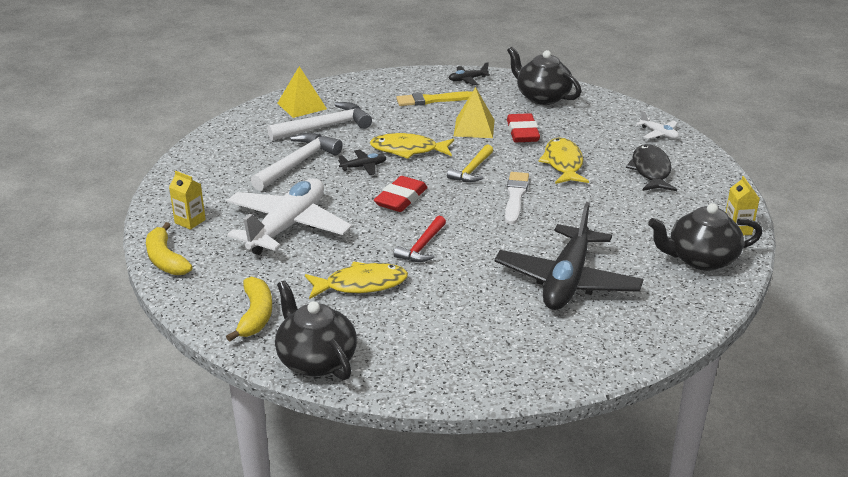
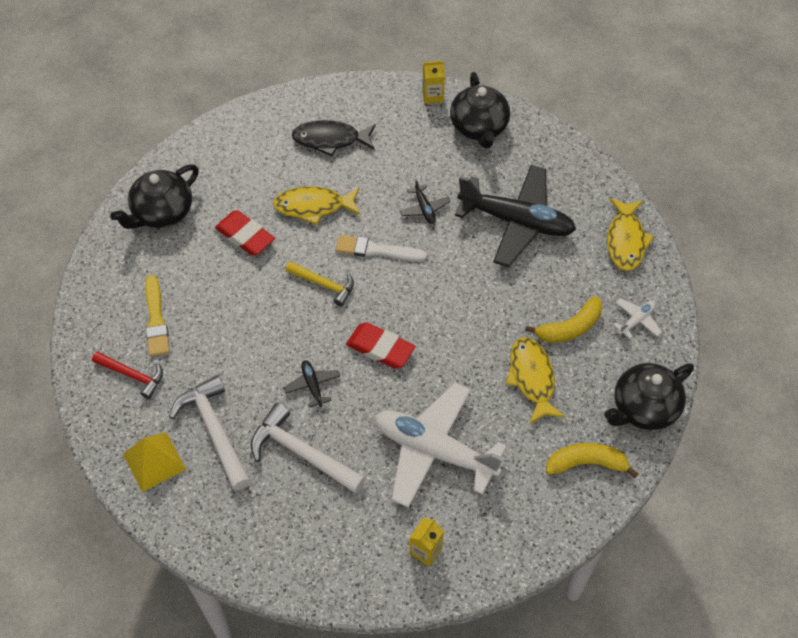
camera: 90 degrees left, 25 degrees up
(165, 259) = (500, 562): yellow banana -> yellow banana (569, 328)
(408, 150) = (277, 343): yellow fish -> yellow fish (626, 240)
(422, 247) = (467, 329): red hammer -> red hammer (132, 375)
(467, 79) = (105, 282): black plane -> black plane (424, 208)
(474, 128) = (230, 280): yellow pyramid -> none
(522, 132) = (245, 236): red eraser -> red eraser turned 45 degrees clockwise
(659, 134) = (257, 123): white plane -> white plane (636, 320)

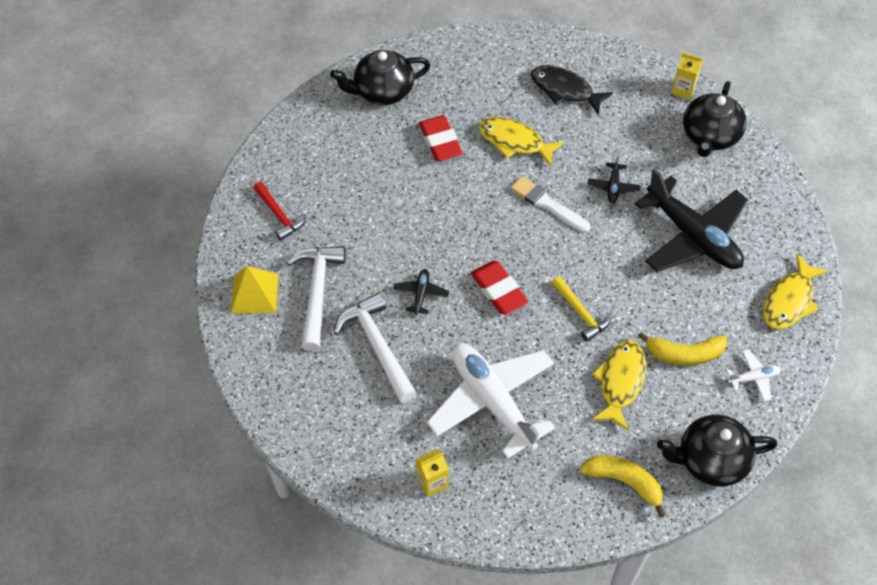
camera: 30 degrees right, 0 degrees up
(156, 320) = (325, 178): yellow brush -> none
(324, 284) = (483, 213): yellow hammer -> yellow hammer (580, 313)

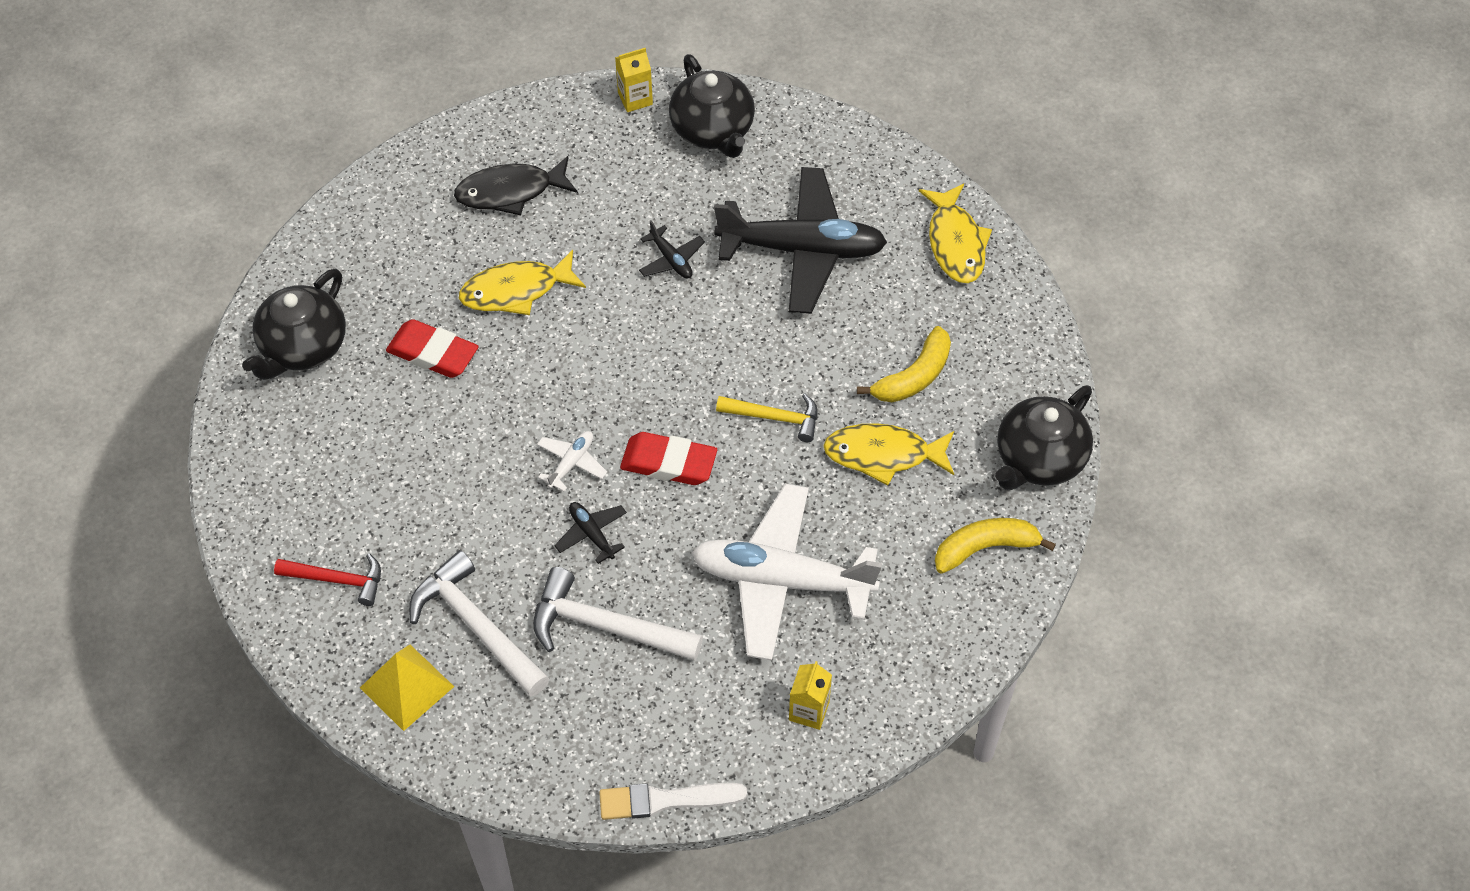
camera: 45 degrees left, 0 degrees up
(547, 204) = (623, 331): white brush -> white brush (665, 800)
(620, 382) = (883, 454): yellow fish -> yellow fish turned 60 degrees counterclockwise
(753, 378) = (998, 346): white plane -> white plane (571, 463)

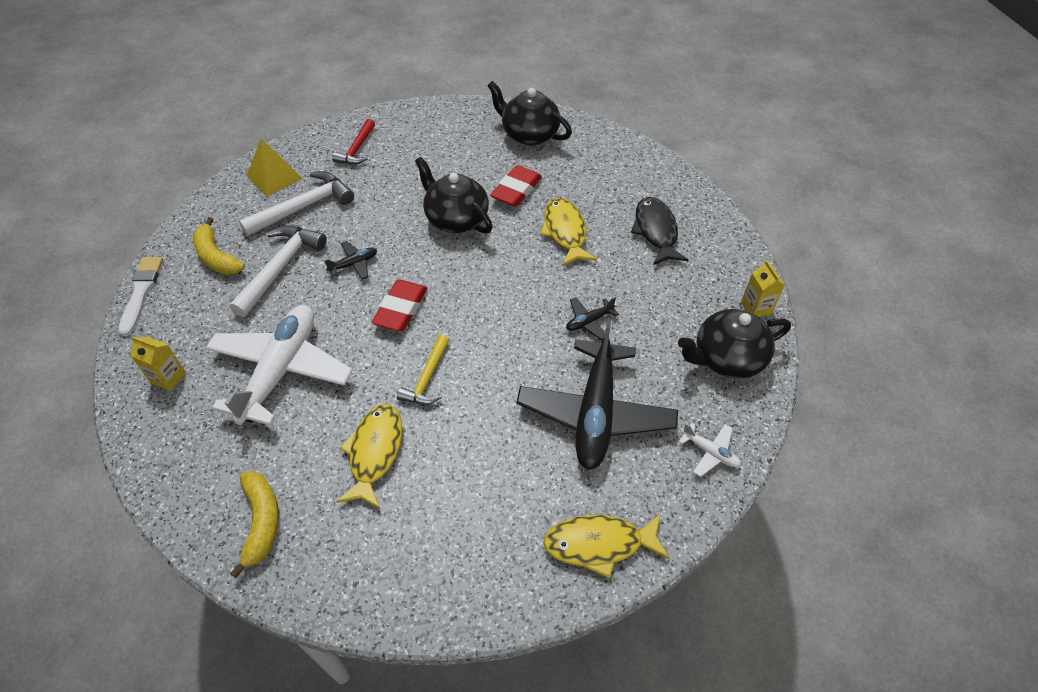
camera: 95 degrees right, 5 degrees down
(571, 463) = (413, 256): white plane -> white plane (710, 452)
(914, 376) = (450, 486): yellow banana -> yellow banana (217, 257)
(1039, 459) = (339, 585): black teapot -> black teapot (456, 219)

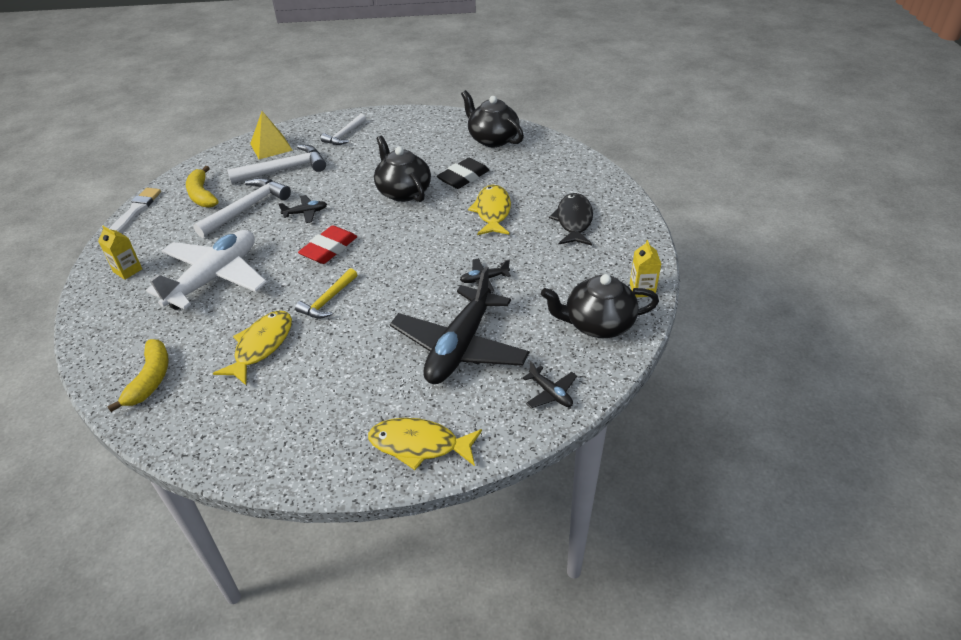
camera: 15 degrees right, 10 degrees down
(357, 149) = (344, 135): red hammer -> white hammer
(516, 190) = (463, 177): red eraser -> black eraser
(710, 452) = (550, 393): white plane -> black plane

